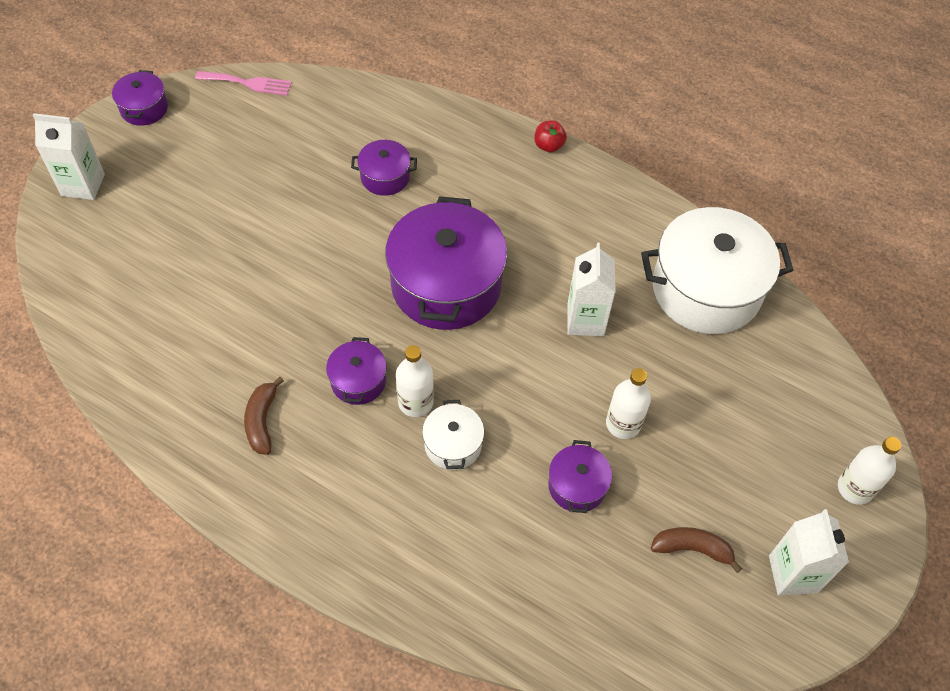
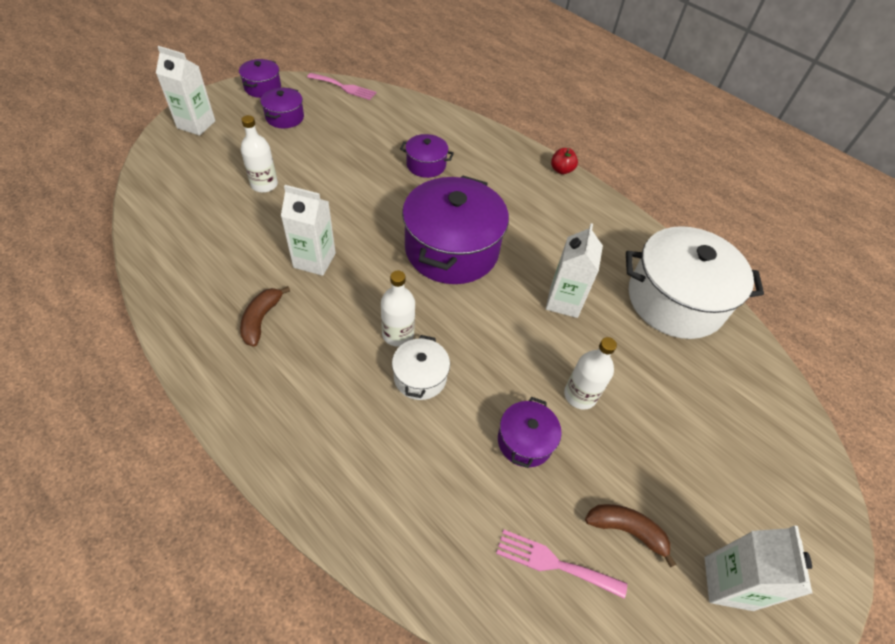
camera: 10 degrees right, 5 degrees down
(295, 336) = (314, 260): none -> white carton
(358, 381) = (354, 306): purple pot -> purple pot (285, 117)
(629, 595) = (554, 563): none -> pink fork
(855, 488) = (800, 509): white bottle -> white bottle (264, 184)

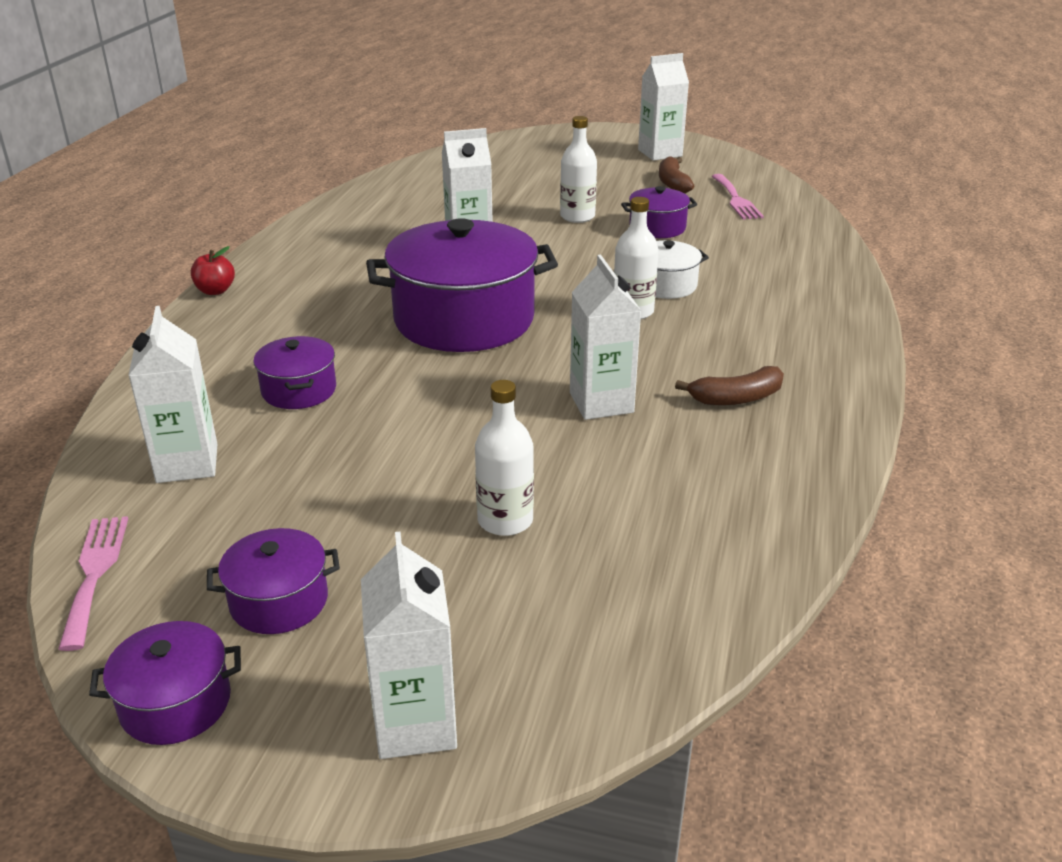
camera: 115 degrees left, 20 degrees down
(394, 120) = (187, 463): none -> white carton
(675, 300) = (400, 198): white pot -> none

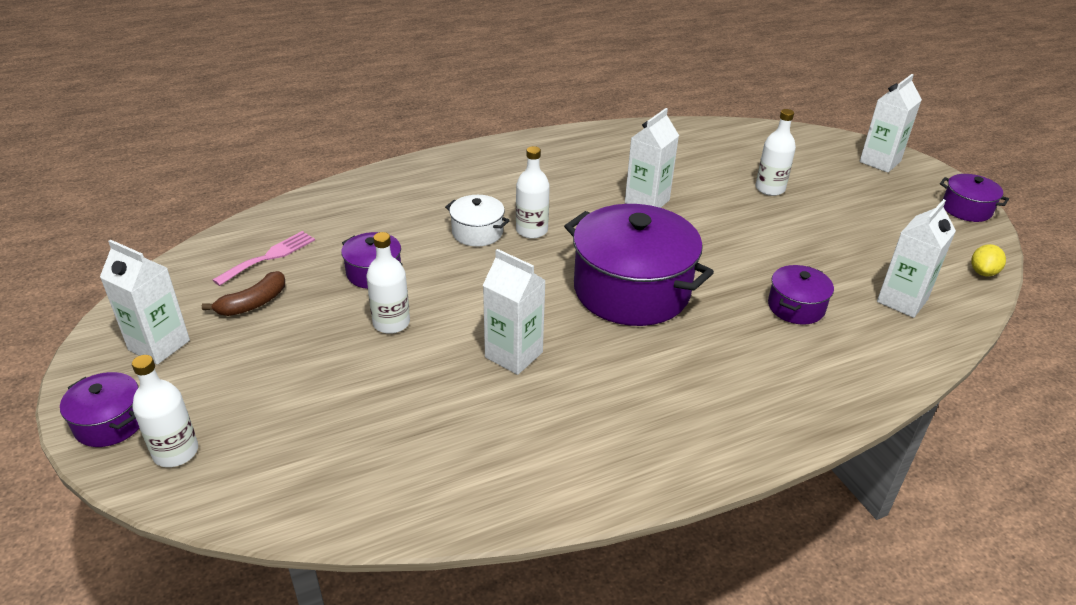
camera: 130 degrees left, 5 degrees up
(95, 573) = (983, 272): pink fork -> yellow lemon
(215, 291) = (772, 448): red apple -> none
(279, 601) = (900, 216): purple pot -> purple pot (110, 423)
(544, 142) = (176, 452): none -> white bottle
(736, 398) = (585, 167): brown banana -> none

